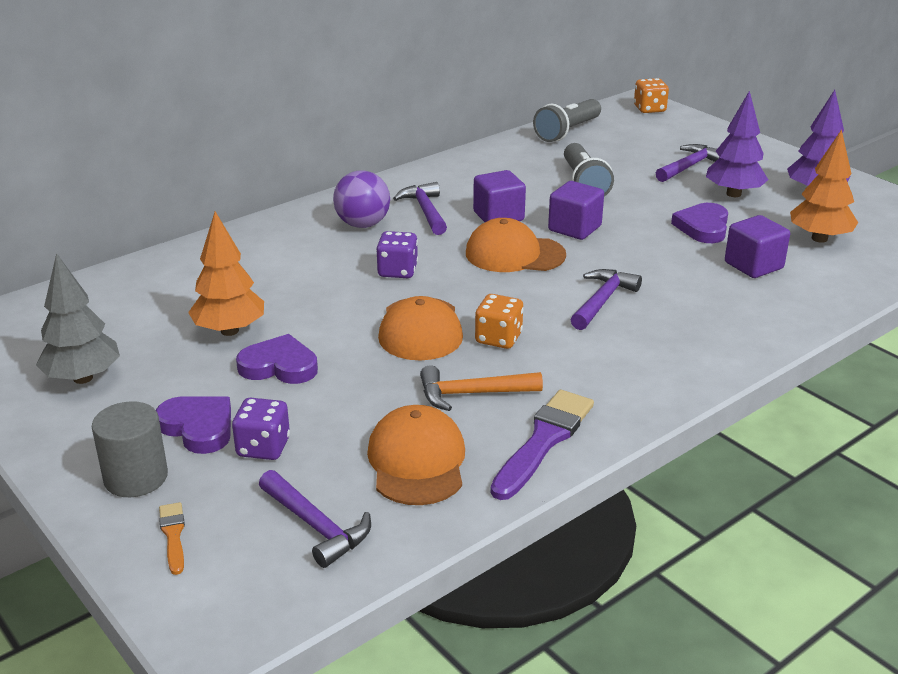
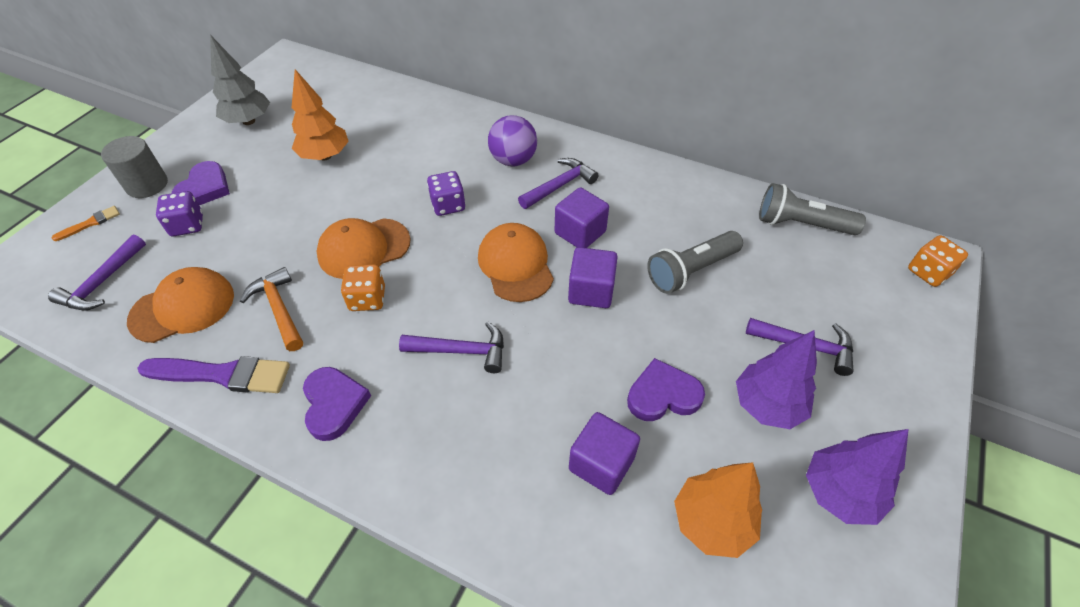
camera: 65 degrees right, 20 degrees up
(279, 366) = (287, 195): purple heart -> purple heart (334, 404)

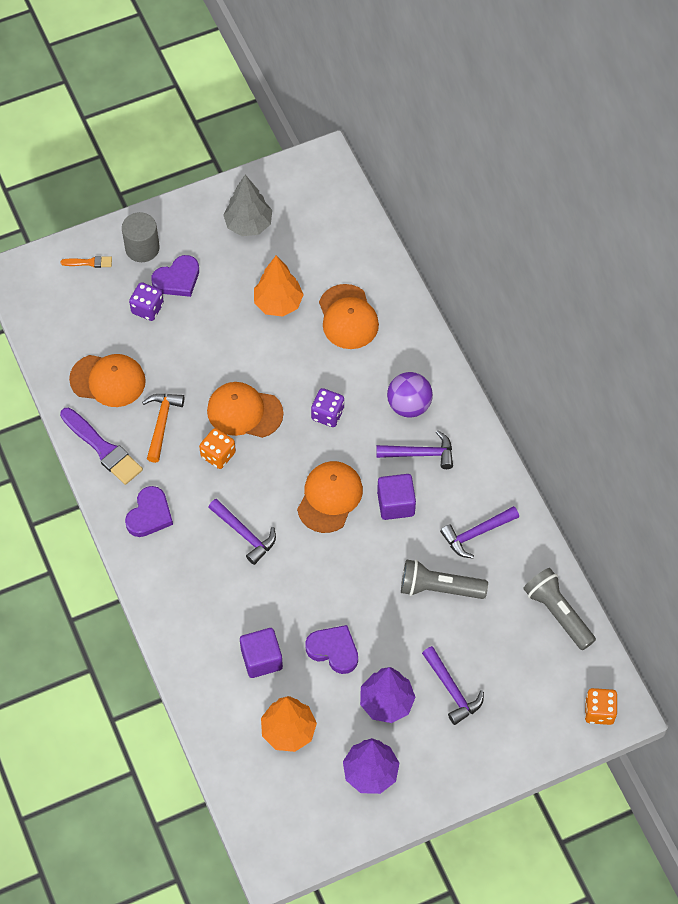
camera: 40 degrees right, 10 degrees up
(102, 283) = (72, 324): purple hammer -> purple hammer (476, 534)
(399, 134) = (348, 317): none -> orange cap
(591, 291) = (359, 553): purple cube -> none

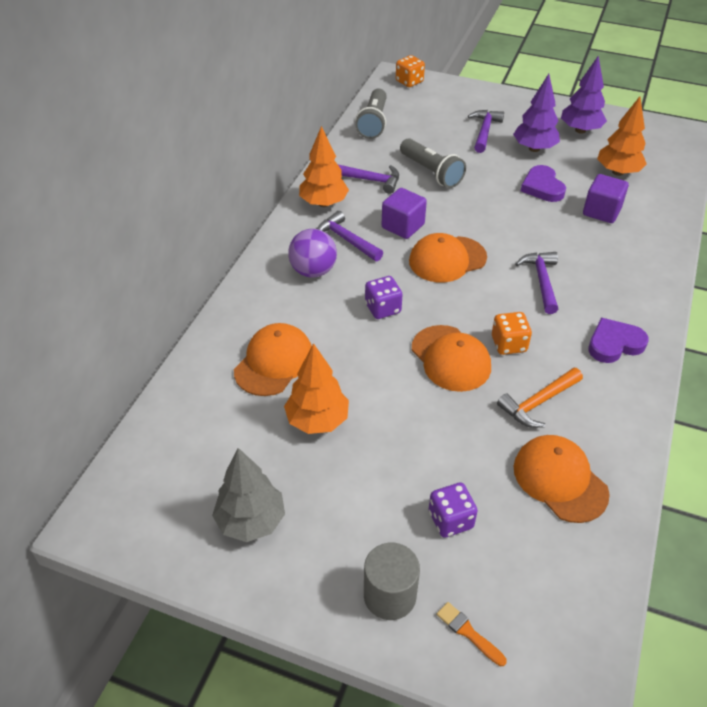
camera: 135 degrees left, 15 degrees down
(103, 448) = (617, 423): purple brush -> none
(177, 279) = (387, 525): purple heart -> none
(480, 476) = (324, 203): none -> orange tree

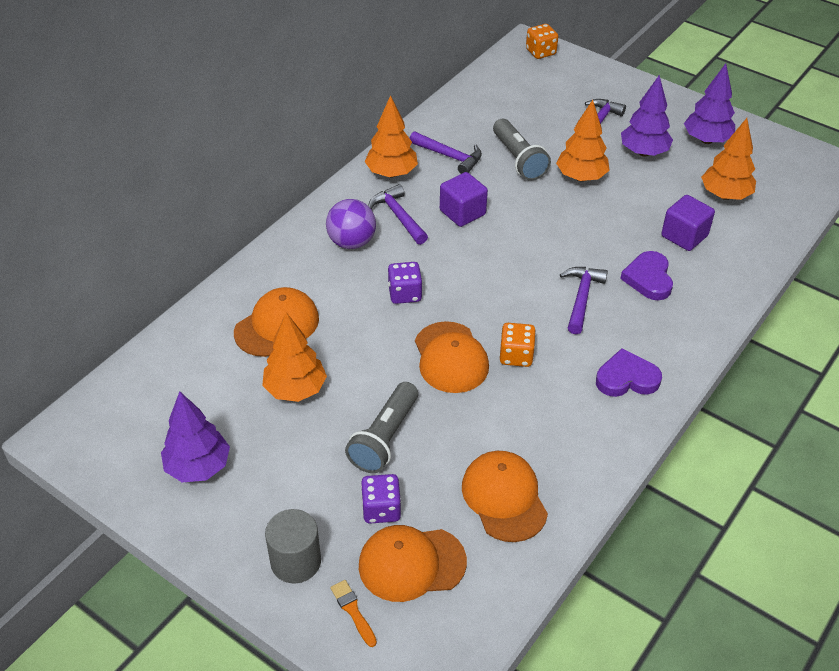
camera: 15 degrees right, 0 degrees up
(251, 521) = (198, 467): grey tree -> purple tree
(373, 123) = (481, 93): grey flashlight -> grey flashlight (384, 438)
(447, 259) = (492, 256): orange cap -> orange cap (411, 564)
(492, 178) = (581, 177): none -> orange tree
(538, 403) = (518, 420): orange hammer -> none
(542, 187) = (632, 197): purple heart -> purple heart (648, 278)

